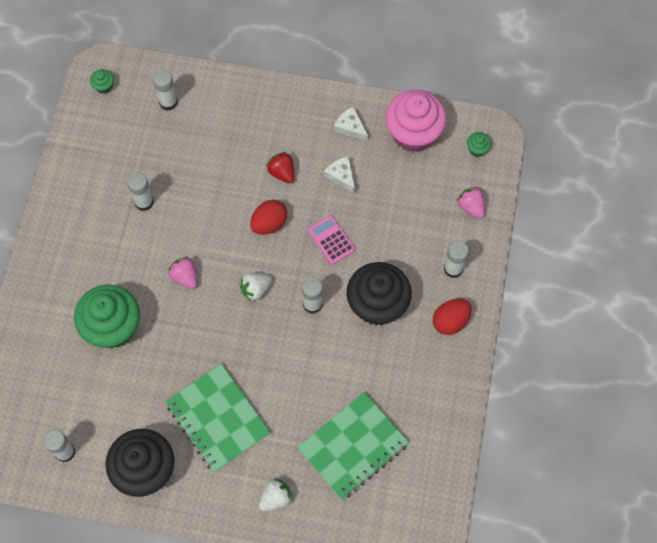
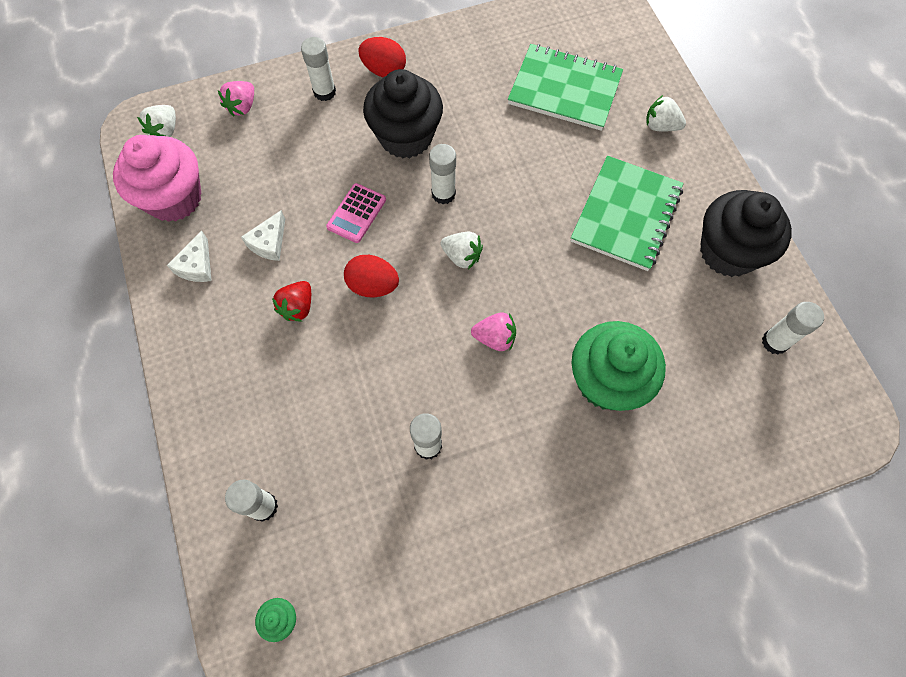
camera: 120 degrees left, 0 degrees up
(185, 277) = (495, 338): pink strawberry -> pink strawberry turned 105 degrees counterclockwise
(477, 149) = (165, 131): green cupcake -> white strawberry

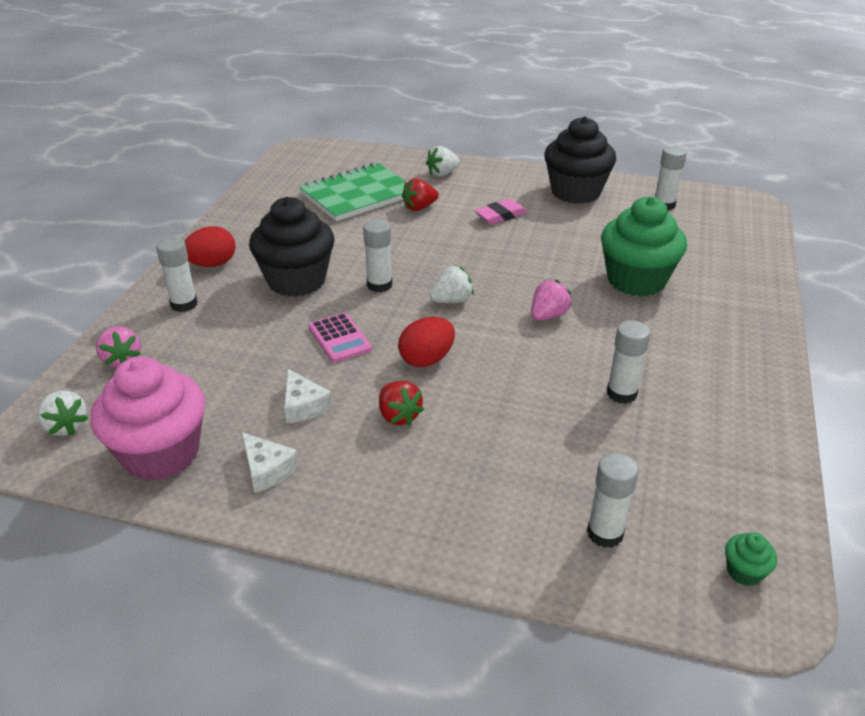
camera: 55 degrees left, 30 degrees down
(584, 146) = (419, 207): none -> red strawberry
(626, 215) = (500, 216): green notebook -> pink eraser

